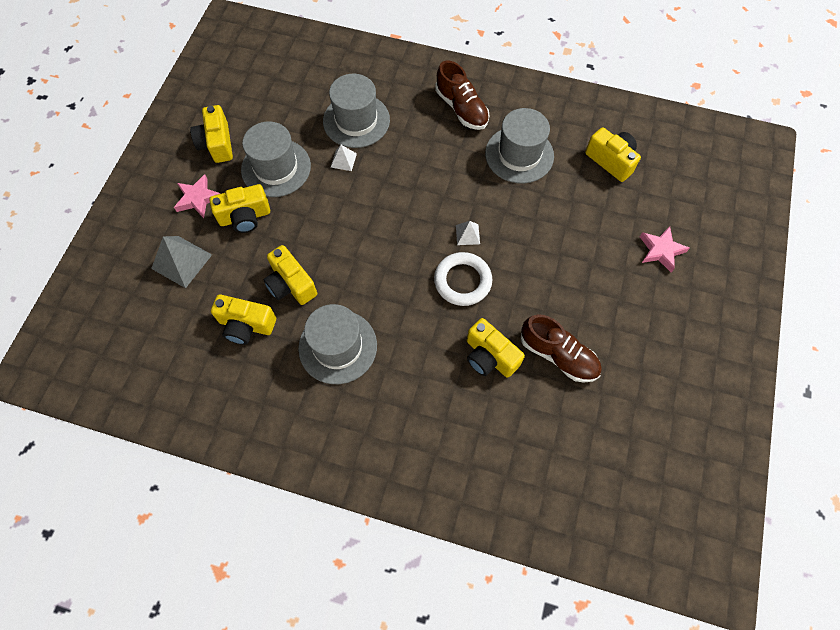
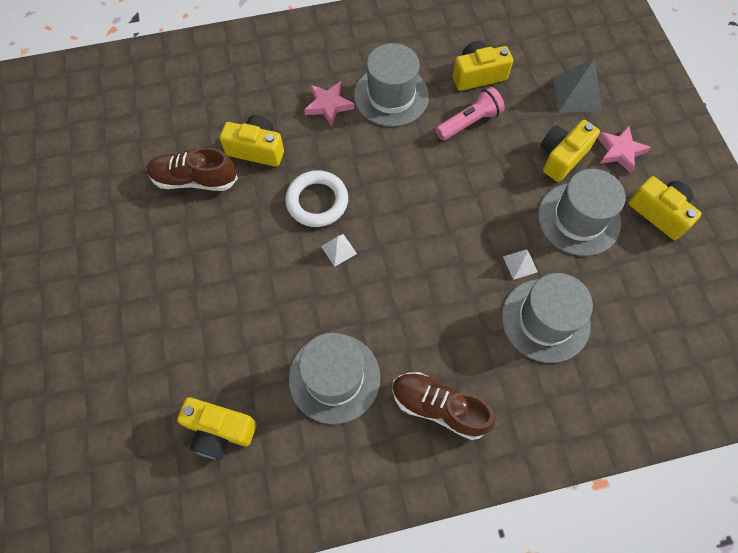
camera: 150 degrees right, 0 degrees up
(291, 284) = (469, 122): yellow camera -> pink flashlight
(661, 250) = (124, 338): pink star -> pink star (328, 105)

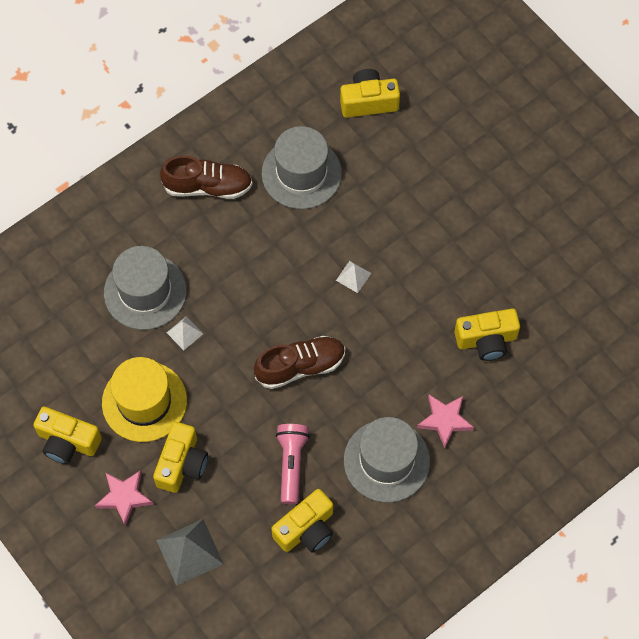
camera: 155 degrees right, 0 degrees up
(194, 180) = (524, 284): brown shoe -> brown shoe (300, 366)
(317, 201) = (398, 313): white ring -> none
(469, 122) = (291, 464): pink flashlight -> pink flashlight turned 150 degrees clockwise
(578, 219) = (144, 401): grey hat -> yellow hat

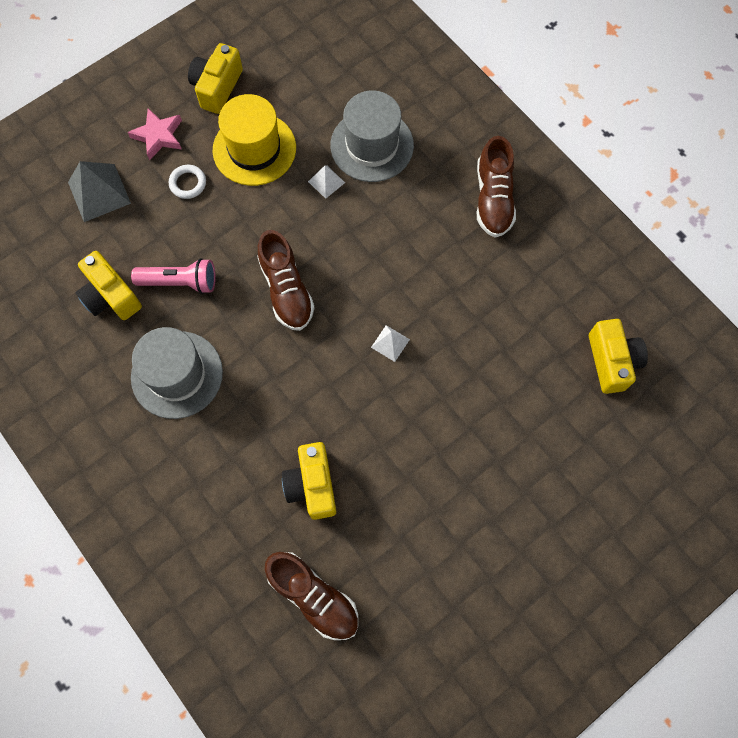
camera: 90 degrees right, 5 degrees up
(182, 464) = (188, 183): yellow camera -> white ring
(301, 173) = (514, 290): grey hat -> none
(445, 420) = (218, 436): pink star -> none
(580, 337) = (313, 596): none -> brown shoe

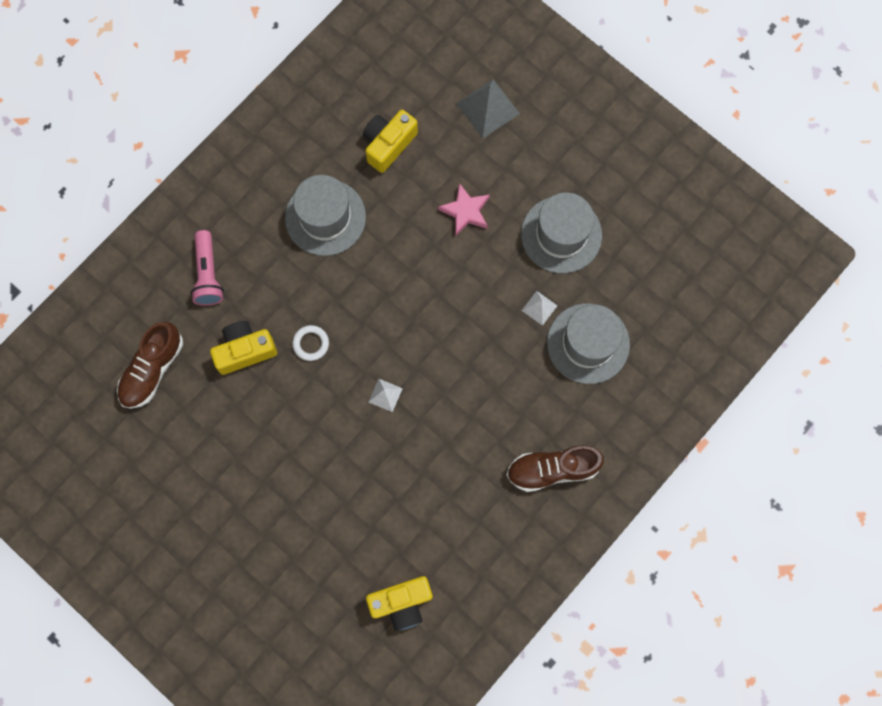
camera: 80 degrees right, 5 degrees up
(158, 136) = (557, 145): pink star -> pink star (465, 211)
(180, 282) = (412, 199): pink flashlight -> pink flashlight (208, 274)
(188, 183) = (512, 183): white ring -> white ring (311, 343)
(217, 87) = (622, 186): yellow camera -> none
(254, 149) = (561, 234): yellow hat -> grey hat
(286, 290) = (421, 293): brown shoe -> none

